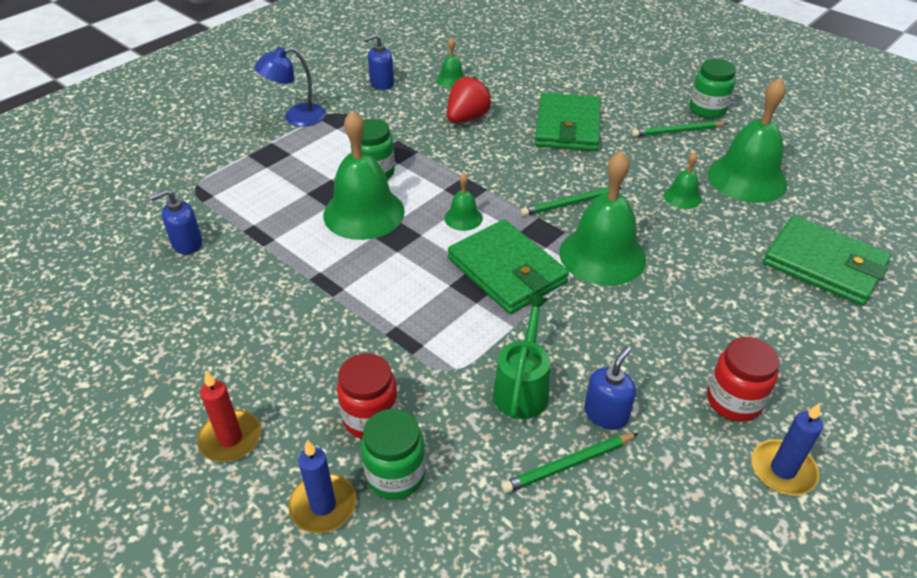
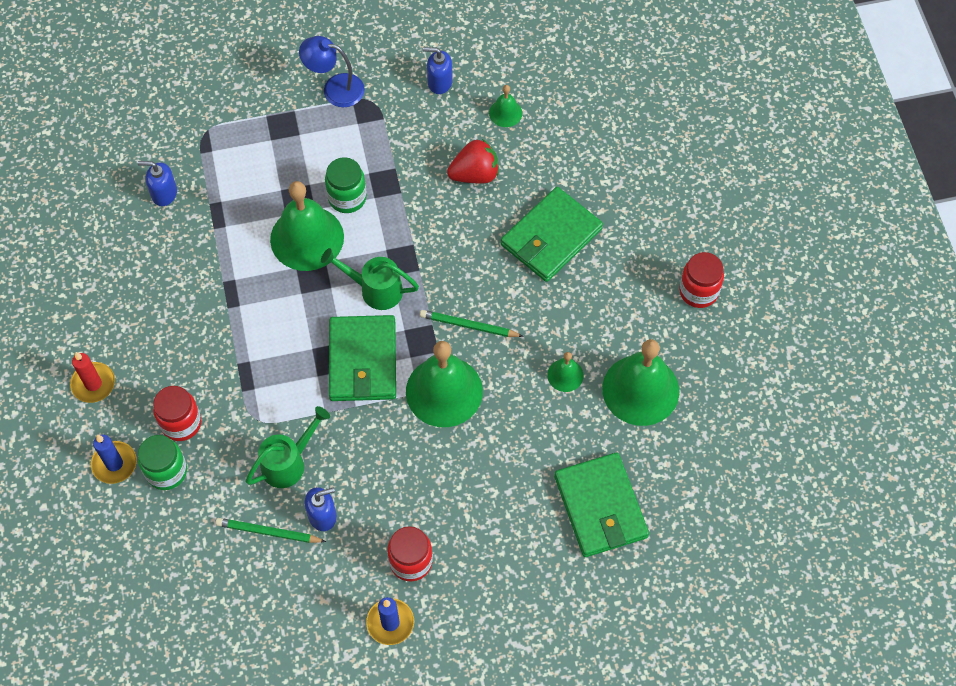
camera: 35 degrees right, 20 degrees up
(463, 218) = (375, 289): green bell -> green watering can
(677, 132) = (640, 301): green pencil -> none
(707, 110) = (698, 291): green jar -> red jar

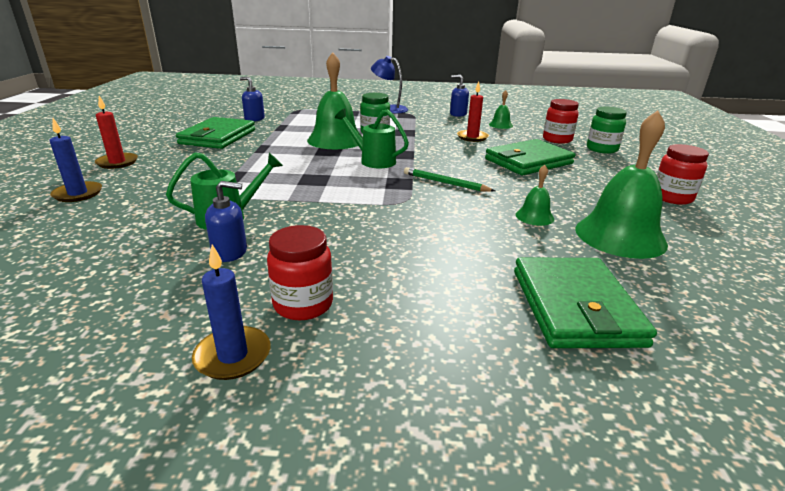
camera: 15 degrees right, 35 degrees down
(166, 471) = (114, 204): green jar -> green jar (601, 149)
(181, 423) = (159, 186): red jar -> red jar (557, 140)
(268, 532) = (162, 252): green pencil -> none
(362, 361) = (341, 184): green wallet -> green wallet (218, 137)
(444, 391) = (407, 207): green bell -> none
(475, 174) = (472, 137): red strawberry -> red candle

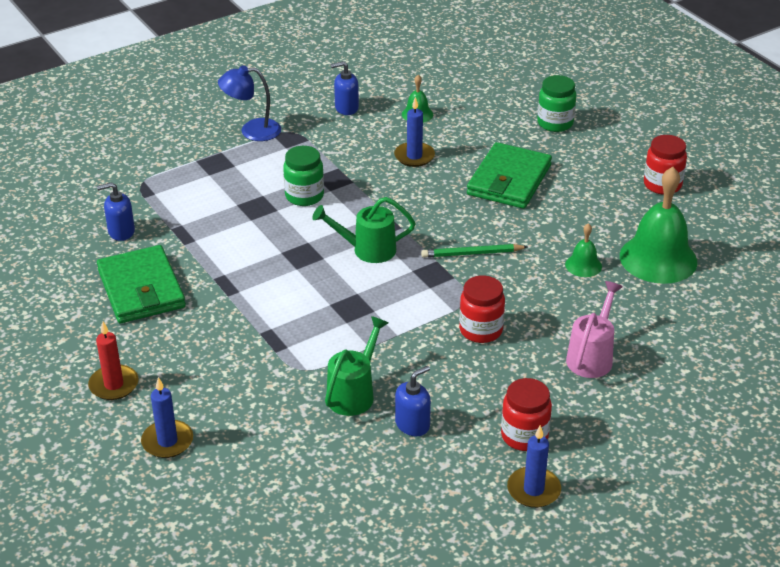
camera: 35 degrees left, 10 degrees up
(335, 140) = (281, 230): green bell -> none
(462, 275) = (592, 356): none -> pink watering can
(472, 137) = (414, 156): red candle -> blue candle
(557, 140) = (500, 122): red jar -> red jar (481, 330)
(575, 307) = (679, 347): green wallet -> none

